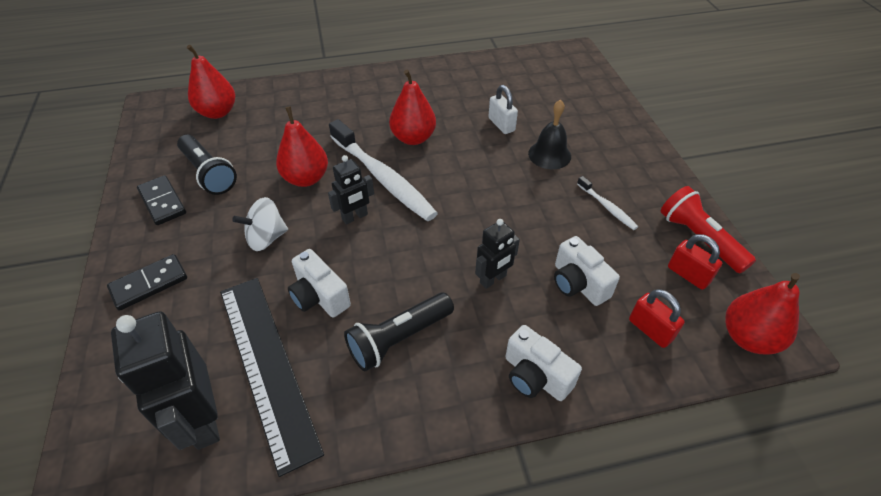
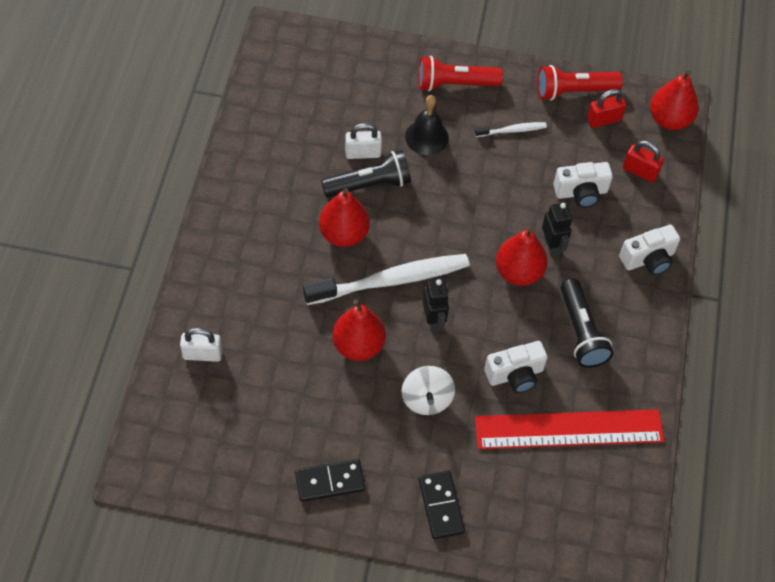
camera: 70 degrees left, 10 degrees up
(202, 420) = (600, 483): black robot -> none
(208, 173) = (305, 432): black flashlight -> black flashlight (369, 185)
(217, 112) = (195, 404): red pear -> red pear (518, 272)
(263, 103) = (202, 354): none -> white padlock
(267, 365) = (569, 429): black ruler -> red ruler
(622, 154) = (455, 84): none -> red flashlight
(650, 330) = (640, 171): red padlock -> red padlock turned 45 degrees clockwise

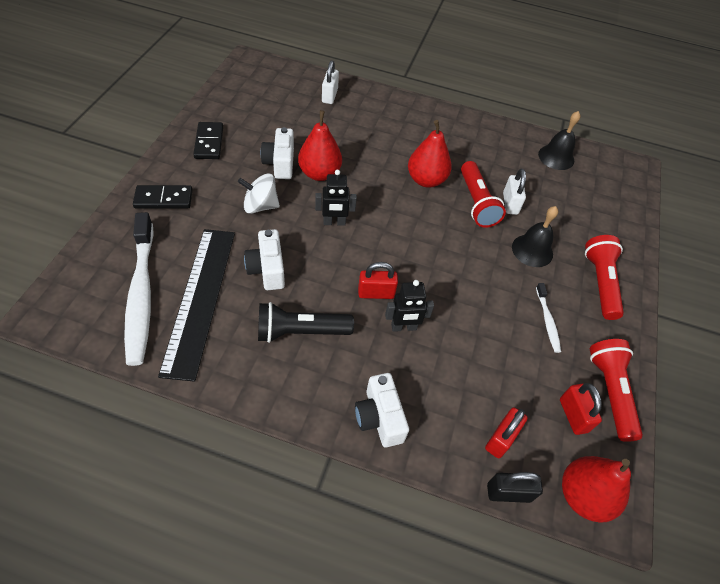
camera: 95 degrees right, 5 degrees down
(274, 104) = (556, 157): none -> black bell
(369, 185) = (476, 203): black flashlight -> red flashlight
(390, 281) = (378, 201): white toothbrush -> white toothbrush (141, 293)
(518, 272) = (376, 293): red pear -> red padlock
(569, 429) = (200, 299): red ruler -> black ruler
(581, 193) = (470, 369): white camera -> white camera (280, 163)
(682, 168) = (508, 493): none -> black padlock

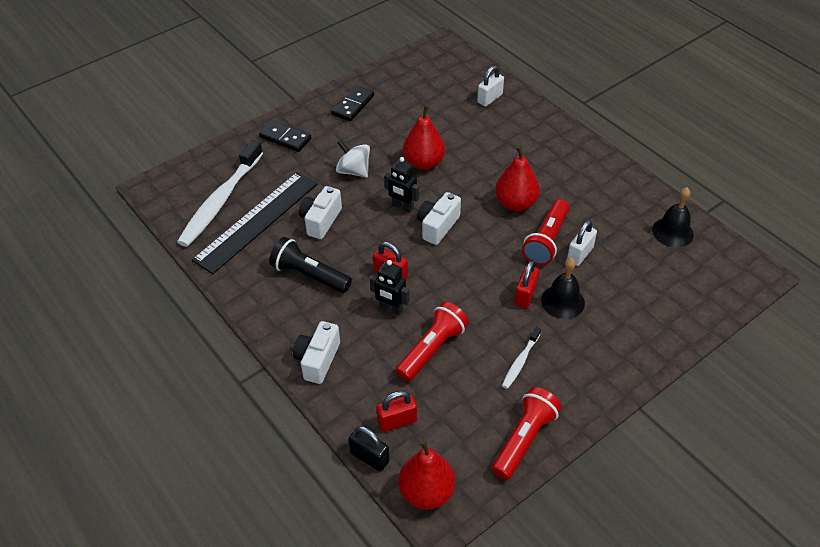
camera: 40 degrees right, 5 degrees down
(280, 163) = (397, 142): white camera -> white camera (437, 226)
(573, 415) = (473, 438): red padlock -> red padlock (525, 295)
(600, 283) = (604, 356): red flashlight -> red flashlight (432, 349)

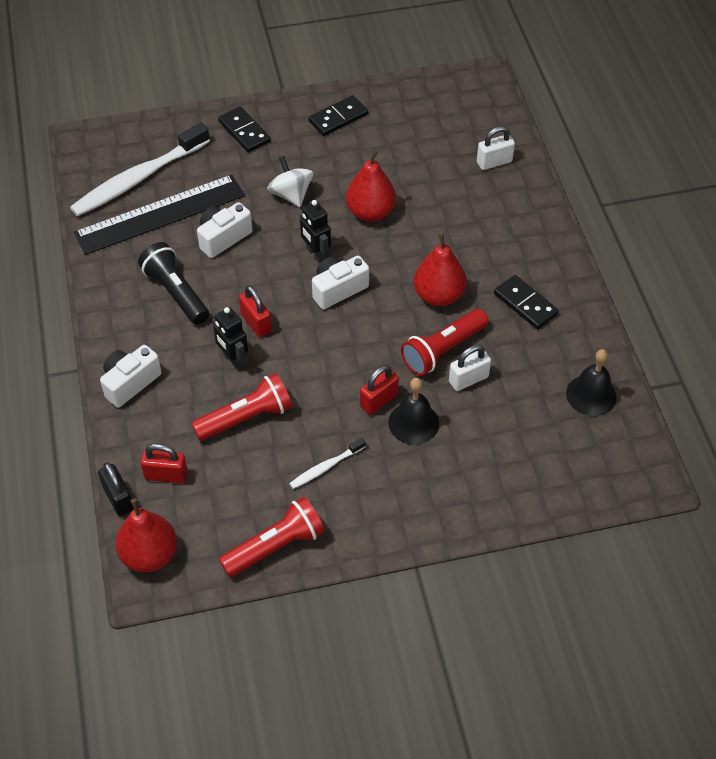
camera: 25 degrees right, 5 degrees up
(581, 187) = (525, 304): none -> black domino

